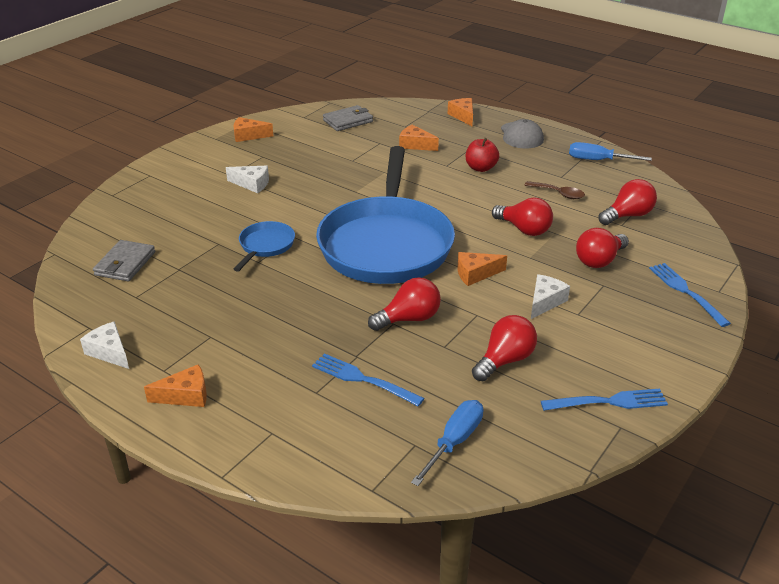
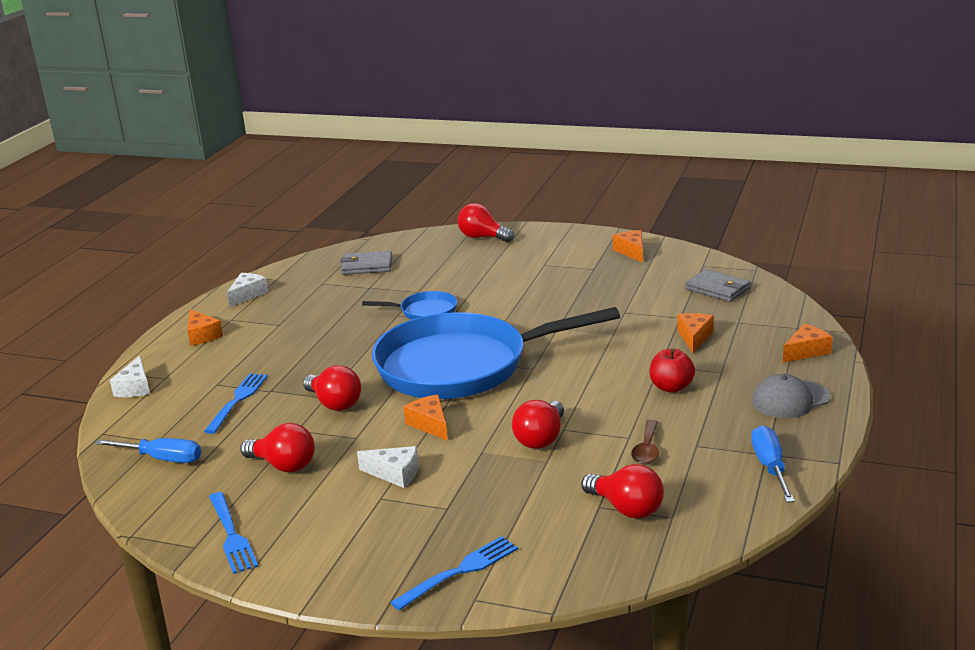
camera: 75 degrees right, 10 degrees down
(252, 184) = (533, 278): white cheese -> white cheese (135, 387)
(599, 260) = (500, 499): red light bulb -> red light bulb (482, 237)

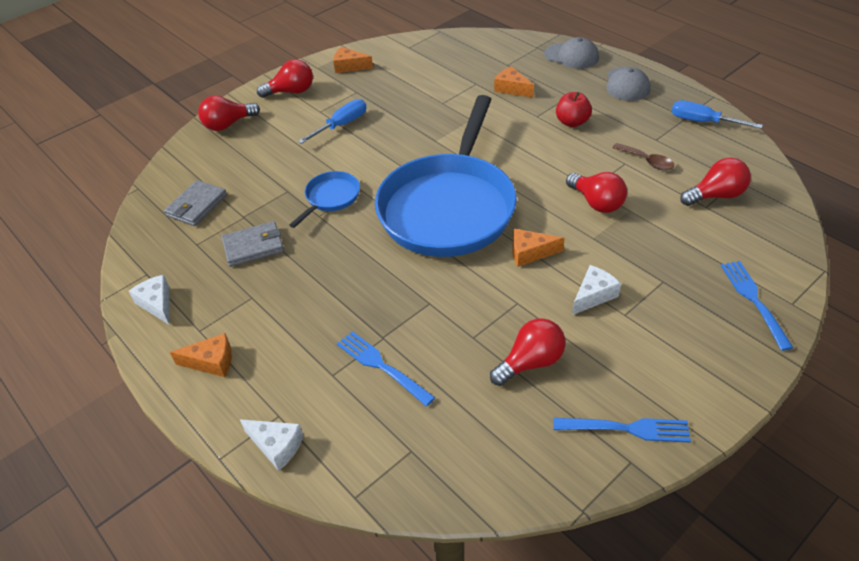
camera: 60 degrees left, 20 degrees up
(163, 459) = (452, 453): blue screwdriver -> blue screwdriver (342, 125)
(334, 403) = (447, 300): red light bulb -> red light bulb (291, 92)
(717, 289) = (451, 55): grey wallet -> grey wallet (253, 246)
(806, 351) = (571, 56): orange cheese -> grey cap

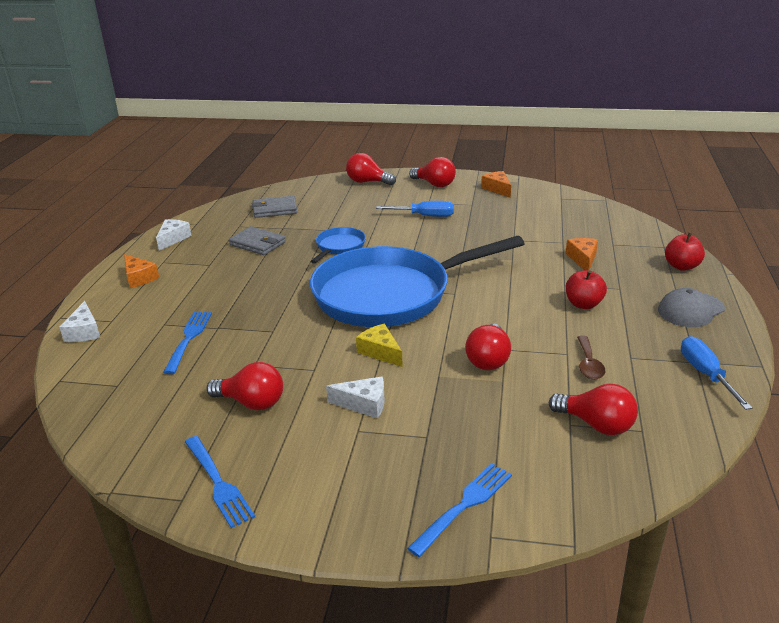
camera: 50 degrees right, 15 degrees down
(330, 198) = (339, 247): blue pan -> blue pan turned 60 degrees counterclockwise
(530, 253) = (380, 352): orange cheese -> yellow cheese
(571, 56) = (681, 266): grey cap -> red apple

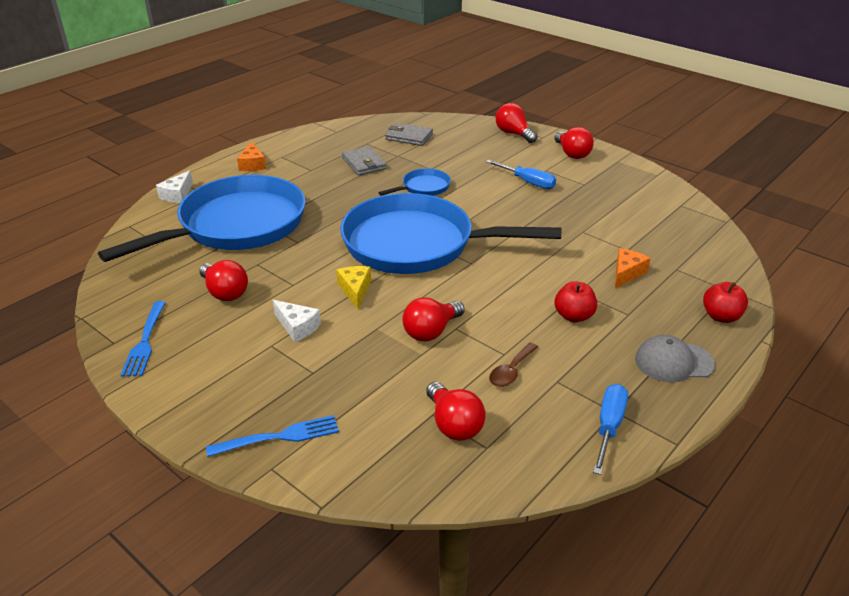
camera: 30 degrees right, 5 degrees up
(173, 239) = (307, 139): white cheese -> none
(188, 339) = (235, 226): blue fork -> blue pan
(497, 189) = (627, 176): orange cheese -> none

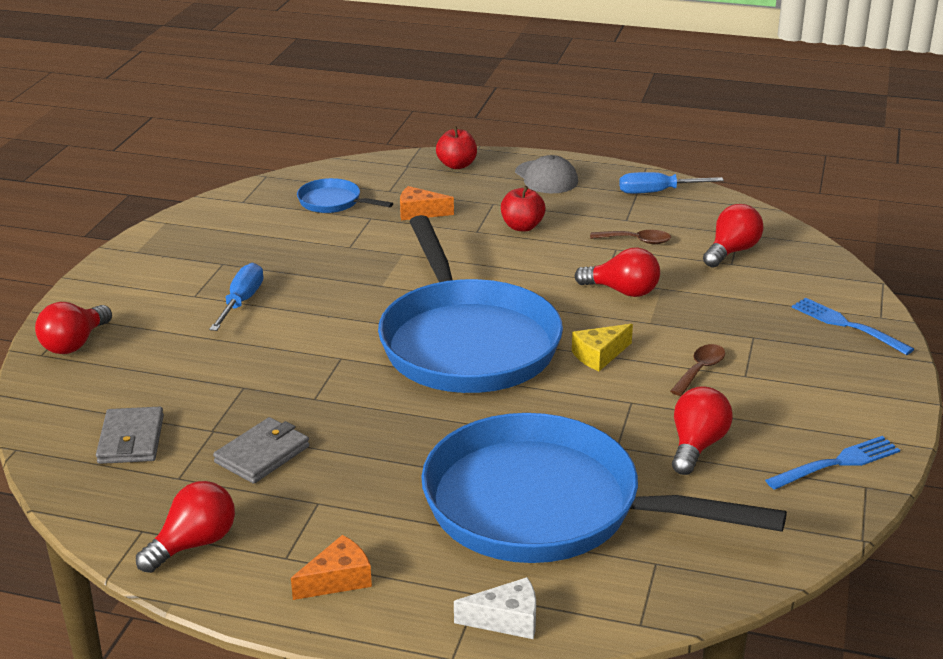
camera: 115 degrees left, 5 degrees down
(297, 327) = (700, 370): white cheese -> brown spoon
(423, 187) = (310, 377): blue pan -> blue pan (333, 202)
(572, 154) = (129, 286): red light bulb -> red light bulb (194, 544)

